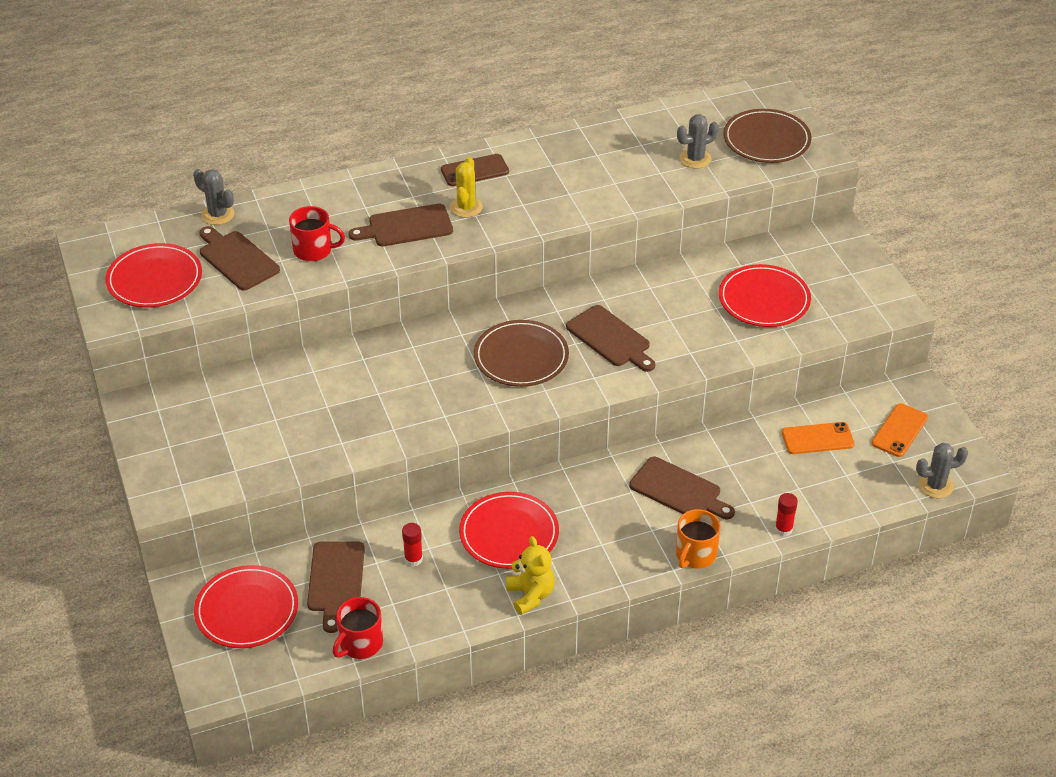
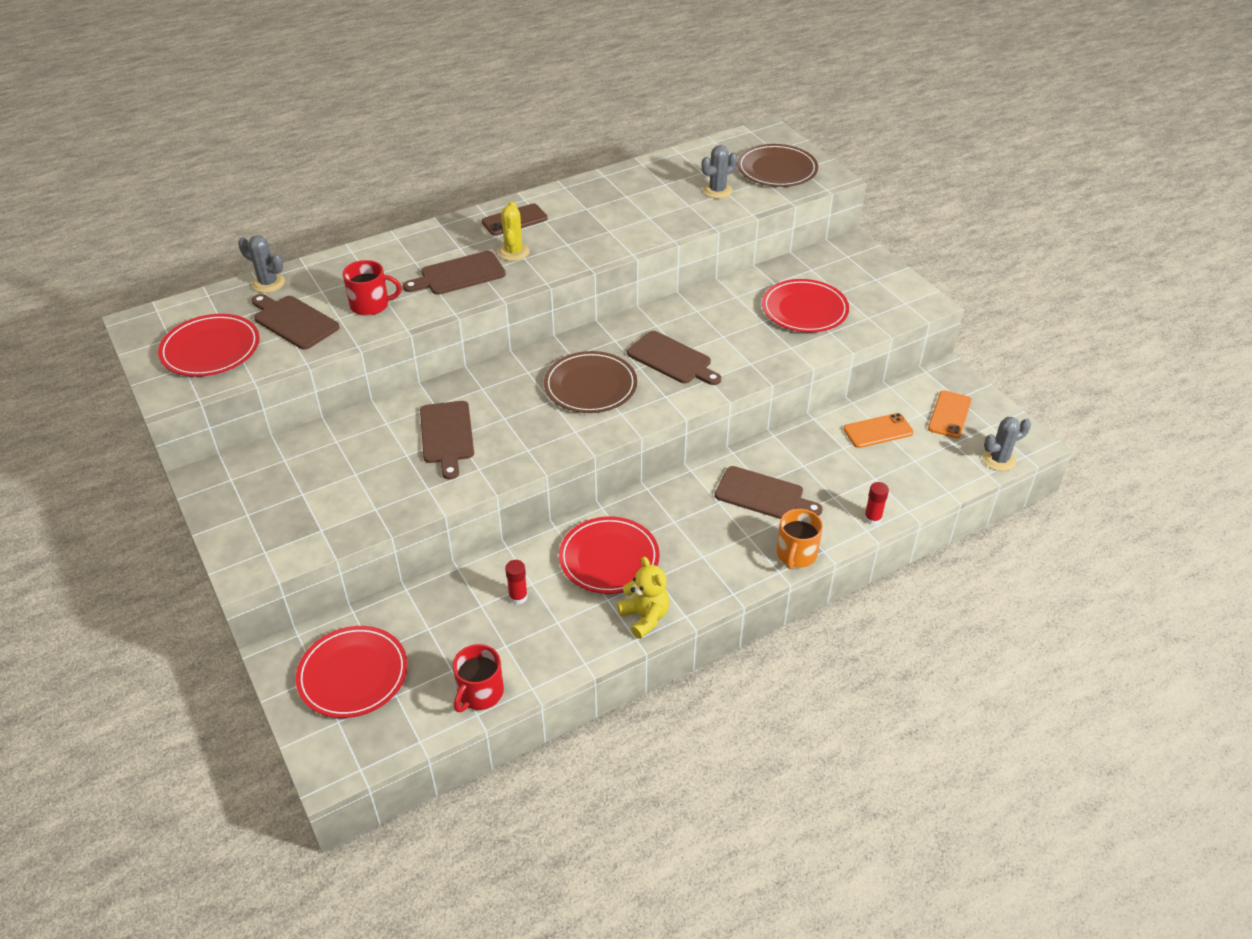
camera: 10 degrees left, 0 degrees up
(335, 580) = (442, 630): brown cutting board -> brown cutting board (447, 435)

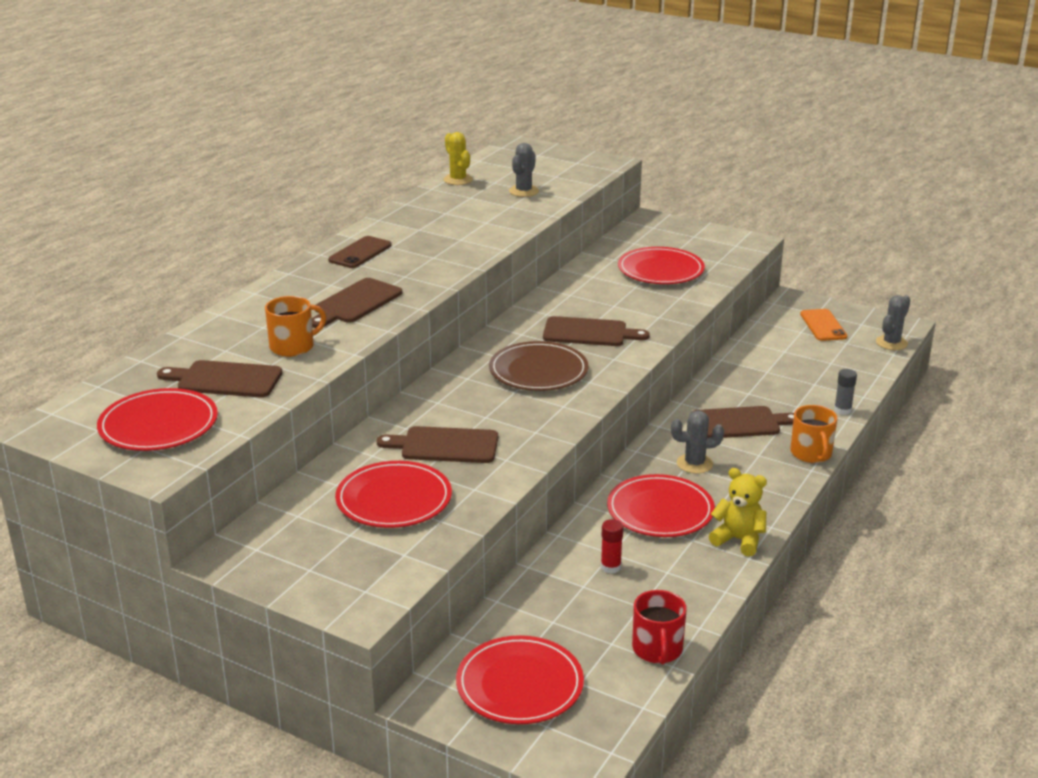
camera: 30 degrees left, 15 degrees down
(268, 283) = (157, 359): grey cactus -> grey cactus (694, 464)
(362, 473) = (394, 499): none -> red plate
(371, 305) = (293, 346): red mug -> orange mug
(447, 435) = (445, 445): brown cutting board -> brown cutting board turned 135 degrees clockwise
(513, 252) = (389, 274): yellow cactus -> yellow cactus (458, 180)
(777, 169) = (557, 167): brown plate -> none
(872, 518) = (842, 410): red glue stick -> grey glue stick
(878, 431) = (781, 352): orange phone -> none

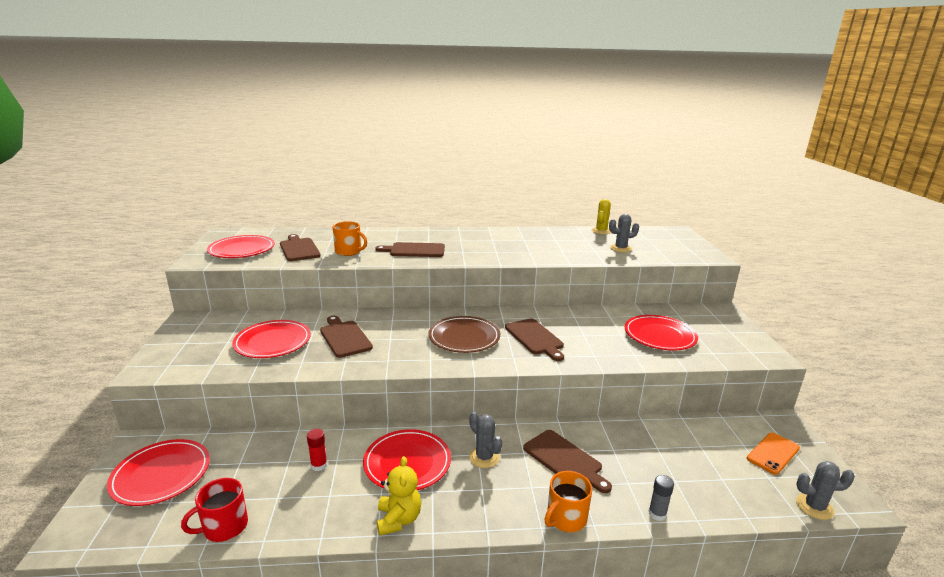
camera: 55 degrees right, 5 degrees down
(360, 253) = (473, 236): brown phone -> none

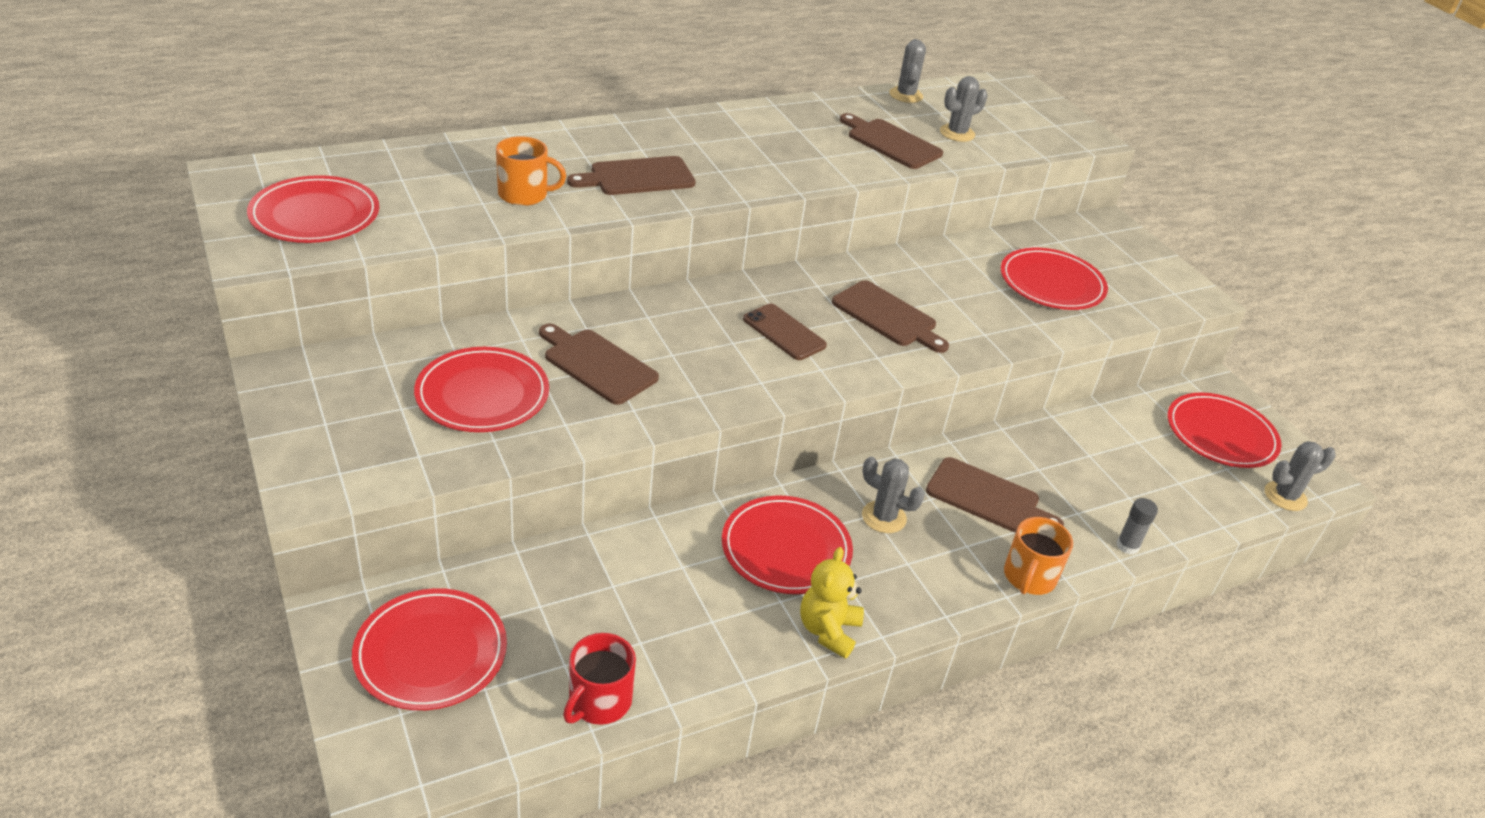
camera: 25 degrees left, 15 degrees up
(299, 249) = (425, 199): brown cutting board -> brown cutting board (891, 143)
(319, 465) = (663, 581): red glue stick -> none
(398, 519) = (828, 630): yellow teddy bear -> yellow teddy bear turned 135 degrees counterclockwise
(464, 337) = (784, 332): brown plate -> brown phone
(601, 231) = (906, 95): yellow cactus -> grey cactus
(773, 453) = (1221, 434): orange phone -> red plate

